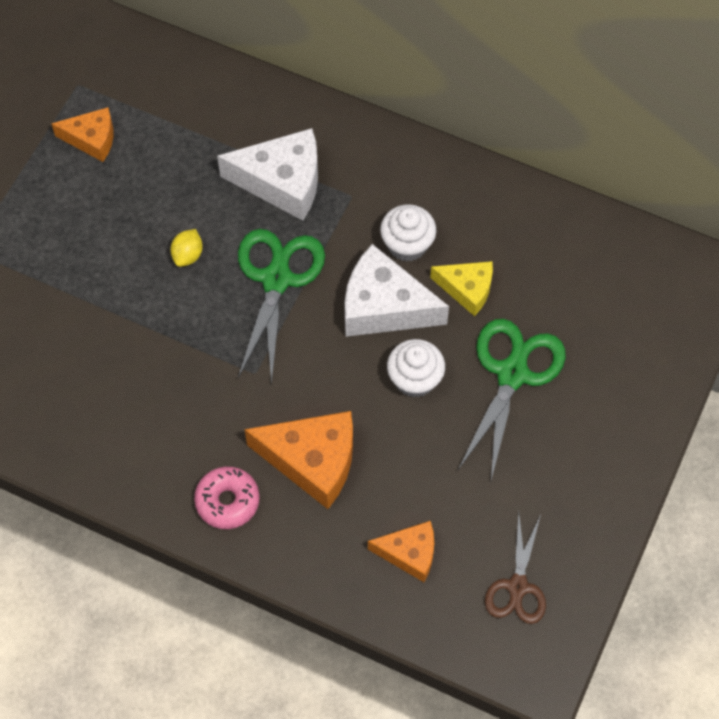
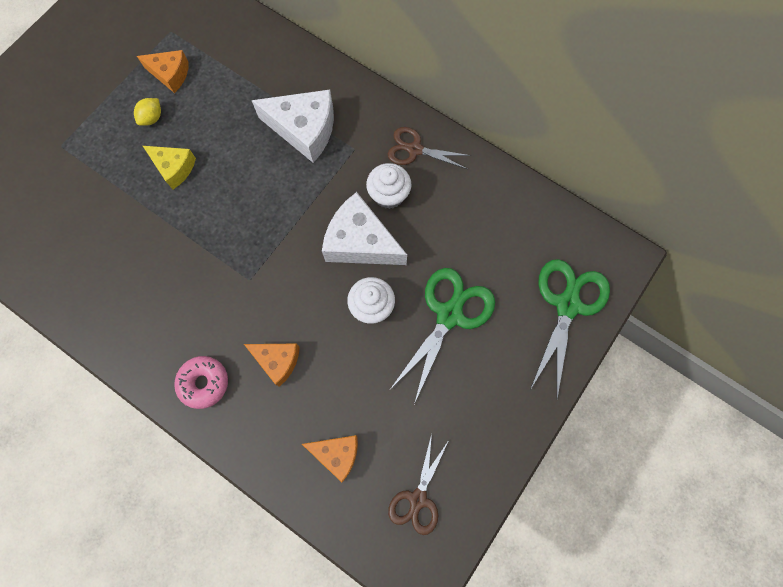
camera: 10 degrees right, 10 degrees up
(188, 255) = (220, 176): yellow lemon -> yellow lemon (152, 118)
(276, 279) = (282, 207): green scissors -> green scissors (567, 305)
(312, 461) = (277, 361): orange cheese -> orange cheese, size x0.60
(428, 185) = (415, 149): none -> brown scissors
(467, 289) = (428, 239): yellow cheese -> yellow cheese (174, 168)

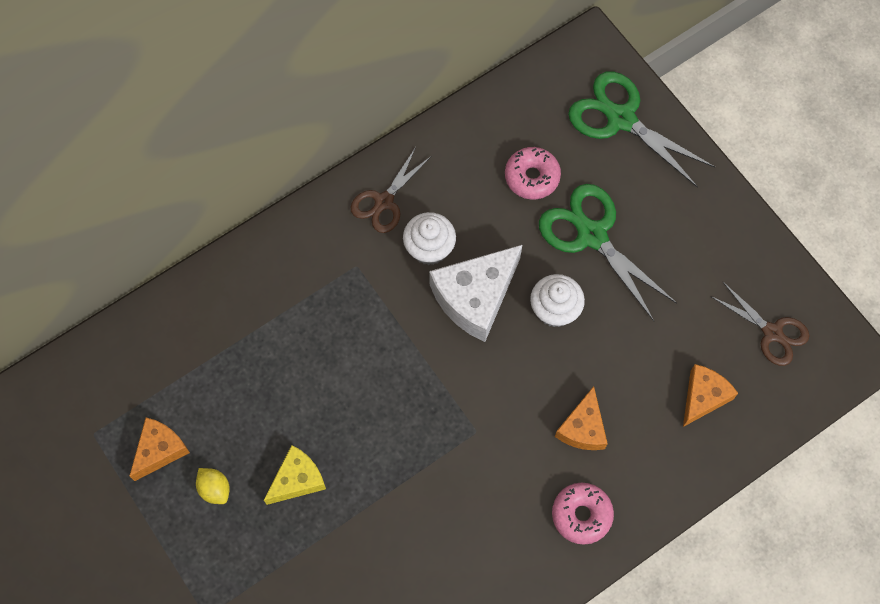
camera: 70 degrees left, 5 degrees down
(277, 361) = (583, 428): orange cheese -> orange cheese turned 150 degrees clockwise
(304, 130) = (308, 313): white cheese -> none
(482, 251) = (532, 177): none -> pink donut

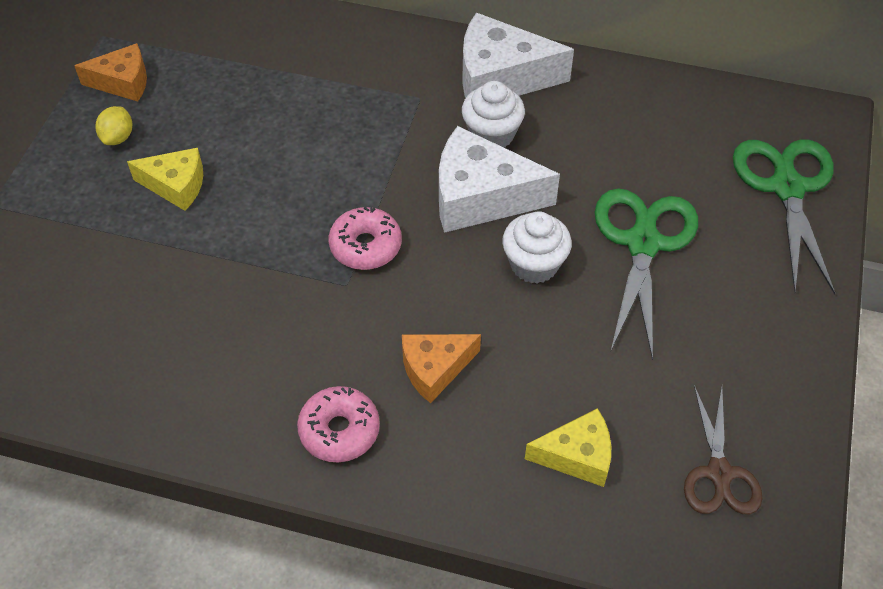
camera: 50 degrees right, 15 degrees down
(384, 201) = (500, 77): brown scissors -> white cheese
(532, 177) = (646, 161): pink donut -> pink donut (365, 246)
(703, 397) = (577, 456): orange cheese -> yellow cheese

